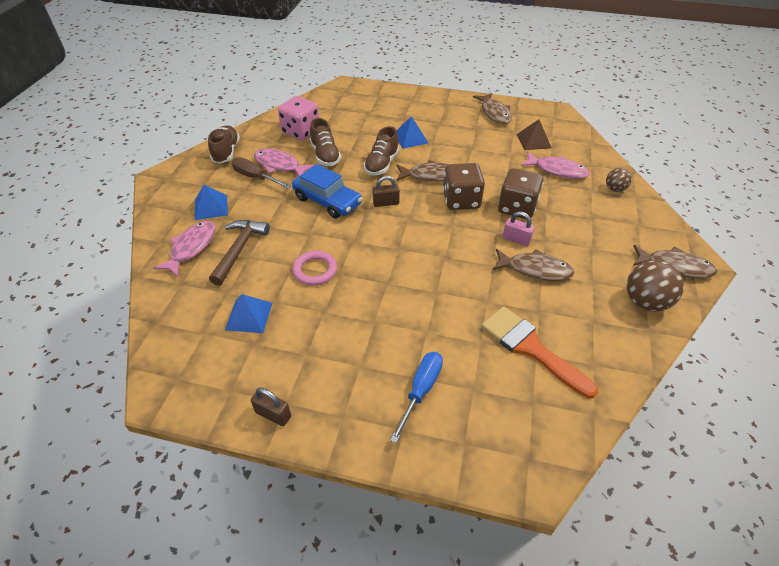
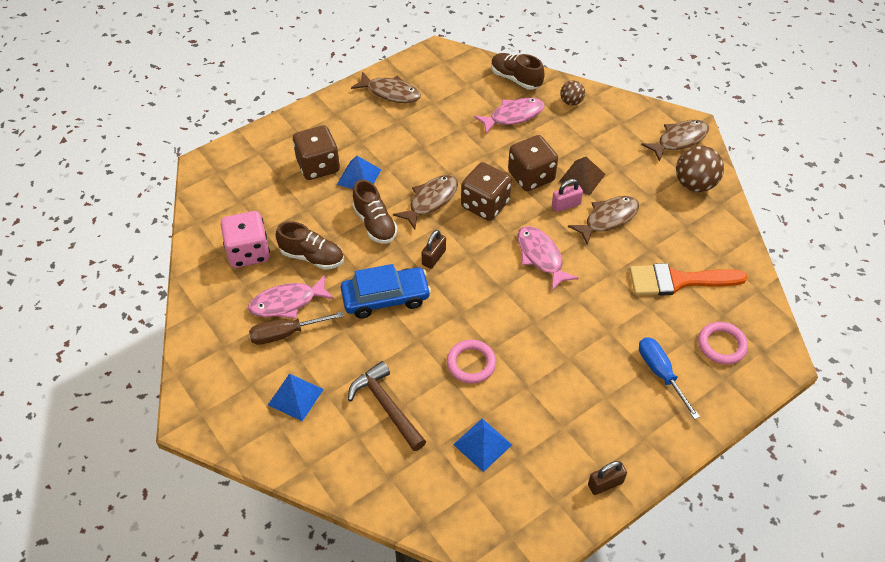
camera: 50 degrees left, 5 degrees up
(191, 248) = (344, 444): pink fish -> pink fish (541, 256)
(226, 152) = (211, 335): brown shoe -> brown shoe (515, 79)
(397, 120) = (318, 166): none -> brown dice
(499, 420) = (721, 345): none -> pink ring
(533, 141) = (460, 99): brown pyramid -> brown pyramid (582, 177)

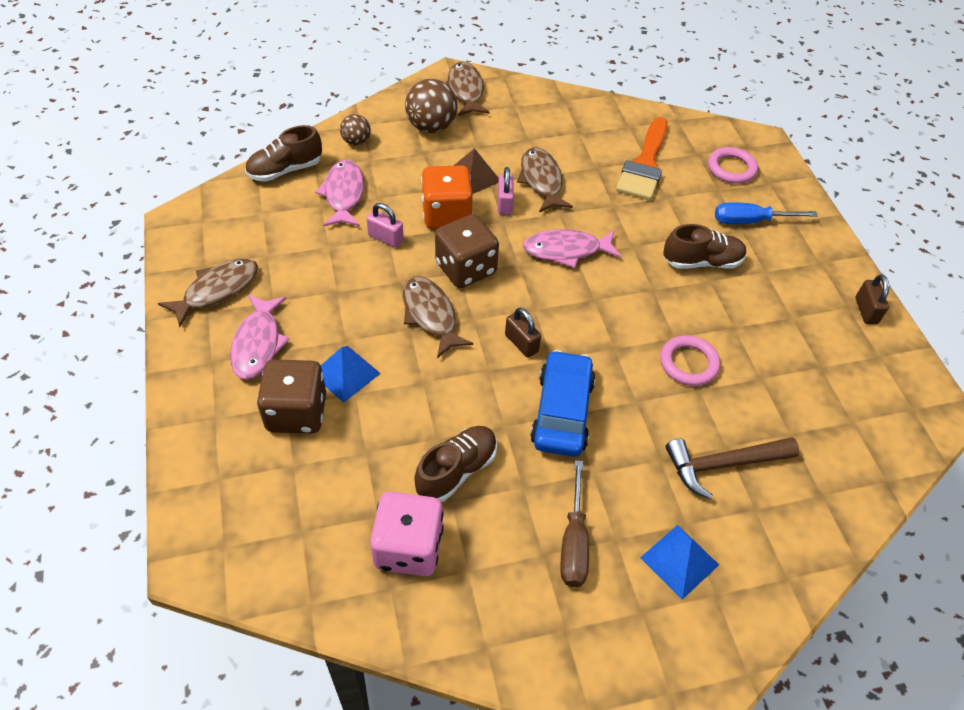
camera: 70 degrees left, 0 degrees up
(287, 302) = (522, 524): pink fish -> pink fish (258, 344)
(375, 224) = (437, 383): brown shoe -> brown shoe (702, 262)
(482, 444) = (798, 391): blue pyramid -> none
(486, 152) = (385, 238): none -> pink padlock
(531, 176) = (446, 215): brown dice -> orange dice
(694, 184) = (530, 105): brown ball -> brown ball (431, 127)

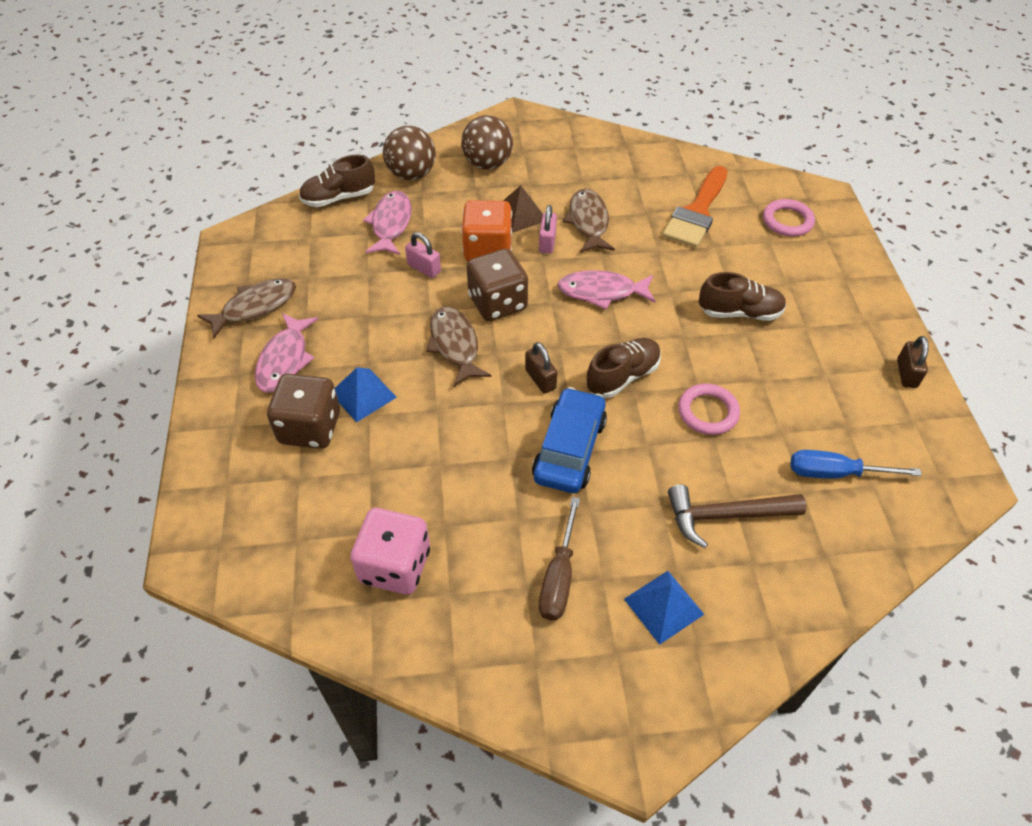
camera: 10 degrees right, 0 degrees up
(356, 141) = (411, 174): brown ball -> brown ball, size x1.73
(457, 470) = (455, 496): brown shoe -> brown shoe (622, 376)
(465, 90) = (527, 130): brown fish -> none
(750, 221) = (797, 275): blue screwdriver -> blue screwdriver (834, 473)

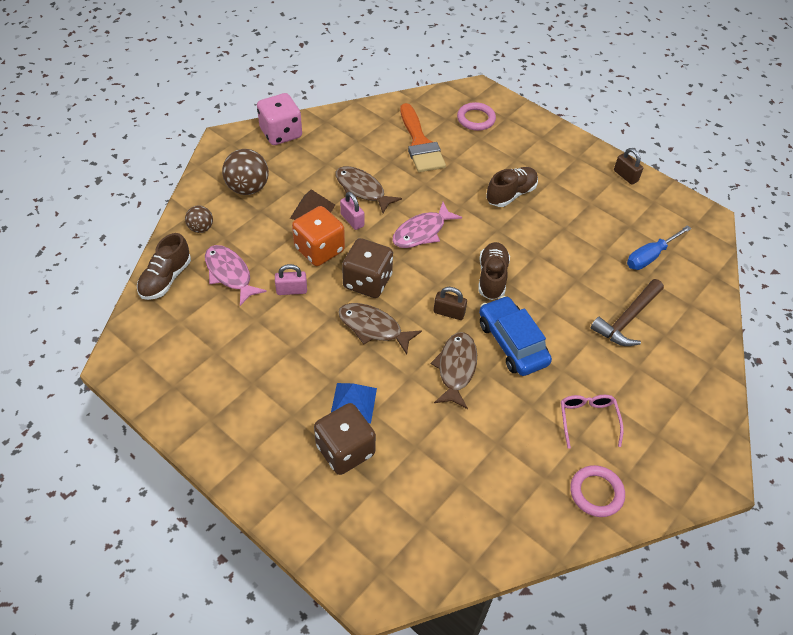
camera: 45 degrees left, 0 degrees up
(255, 307) = (202, 399): brown fish -> brown fish (456, 368)
(284, 360) = (271, 420): pink fish -> none
(395, 566) = (498, 489): pink dice -> pink dice (281, 133)
(411, 174) = (201, 228): brown ball -> brown ball, size x0.58
(559, 577) = (588, 420): brown screwdriver -> pink glasses
(663, 606) = (651, 392): blue pyramid -> none
(708, 412) = (558, 266): pink ring -> pink ring (596, 493)

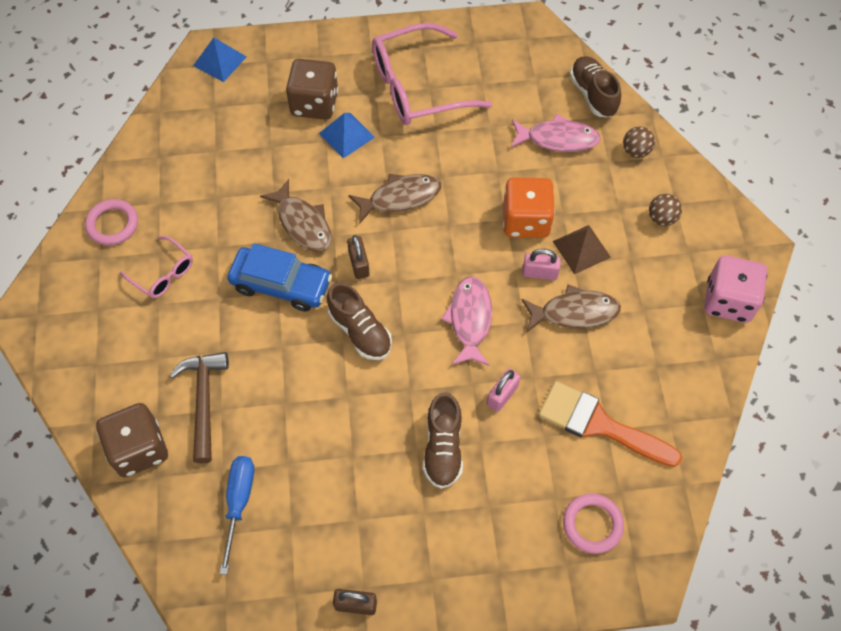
camera: 135 degrees right, 10 degrees up
(248, 188) = (661, 218): brown ball -> brown ball, size x0.58
(259, 391) = (417, 87): none -> pink glasses
(291, 290) = (497, 169): pink padlock -> pink padlock (502, 395)
(367, 281) = (453, 230): brown dice -> brown dice (139, 449)
(372, 568) = (220, 61): none -> blue pyramid
(449, 312) = (359, 264): brown padlock -> brown padlock turned 75 degrees counterclockwise

